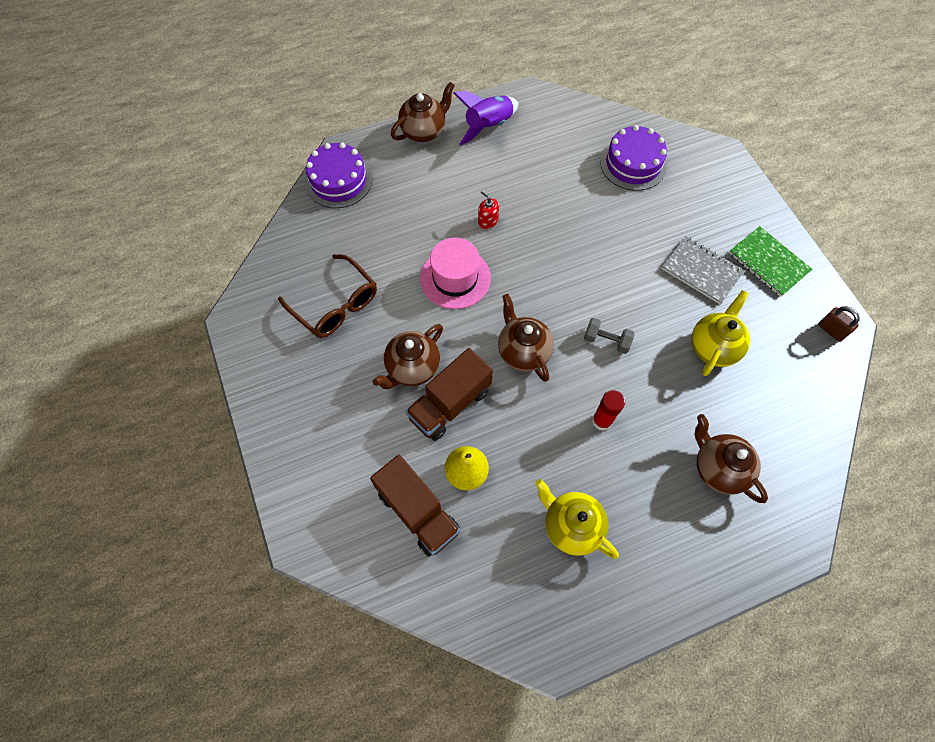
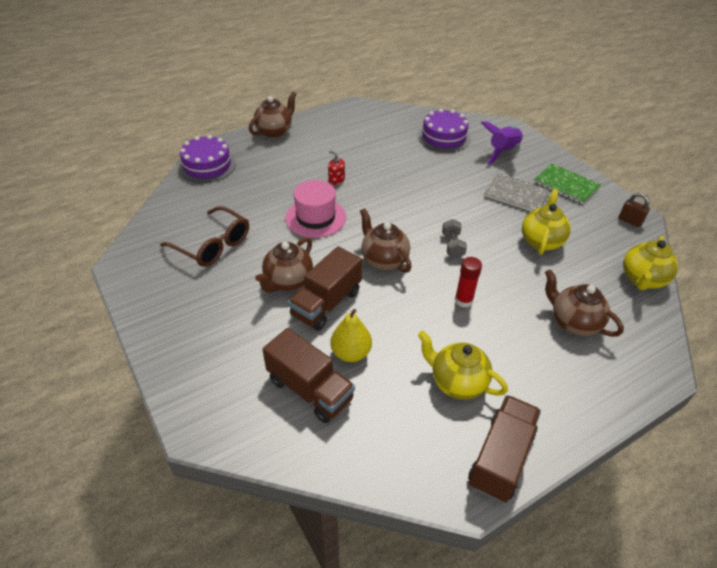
camera: 10 degrees left, 20 degrees down
(488, 126) = (326, 125): purple rocket -> purple rocket (503, 152)
(596, 621) = (501, 458): none -> brown truck
(606, 340) = (452, 245): grey dumbbell -> grey dumbbell turned 75 degrees clockwise
(817, 420) = (642, 279): none -> yellow teapot

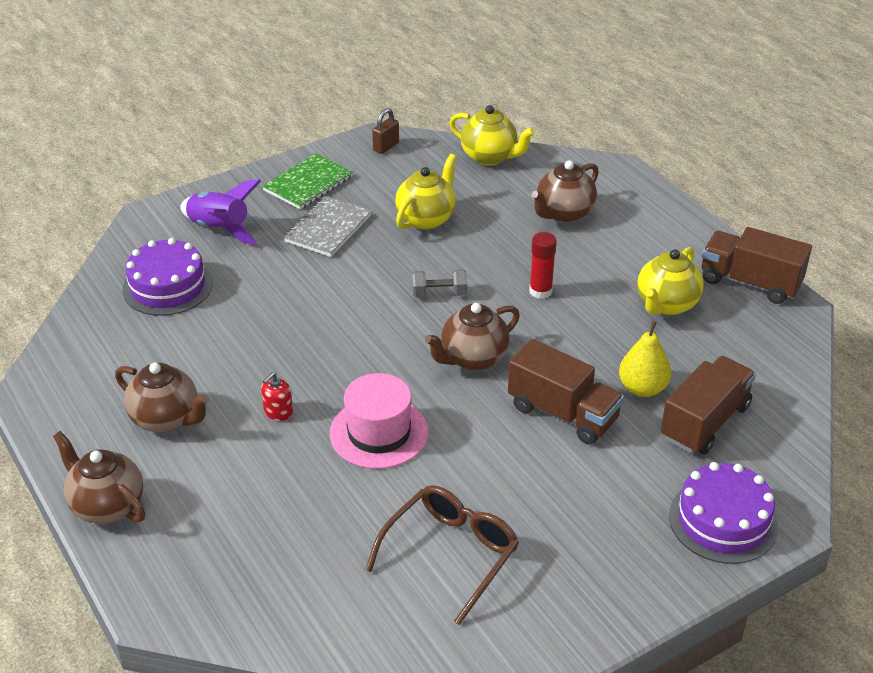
camera: 90 degrees left, 5 degrees down
(207, 166) = (216, 598): purple cake -> purple cake (723, 521)
(288, 281) = (525, 455): brown teapot -> brown teapot (166, 419)
(541, 241) = (426, 219): yellow teapot -> yellow teapot turned 105 degrees clockwise

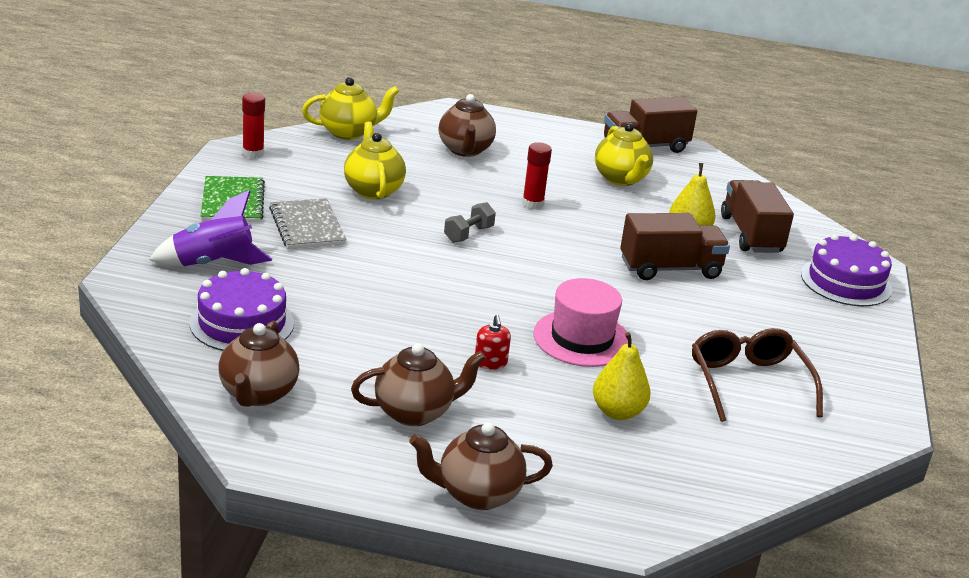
camera: 50 degrees left, 10 degrees down
(303, 509) = (617, 412): none -> yellow pear
(386, 147) = (253, 153): brown padlock -> red glue stick
(473, 358) = (561, 264): brown teapot -> brown teapot (258, 394)

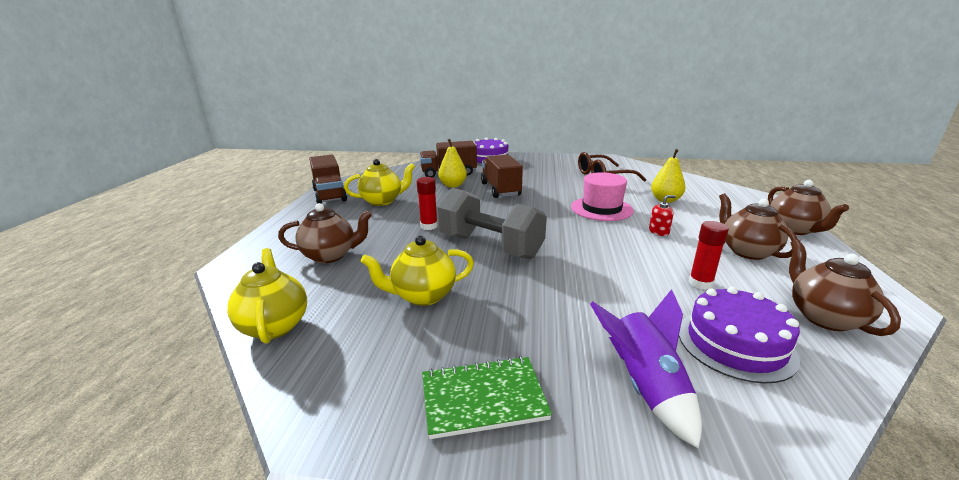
camera: 90 degrees left, 5 degrees down
(253, 153) = (329, 403): red glue stick -> red glue stick (700, 283)
(258, 394) = (824, 317): brown teapot -> brown teapot turned 105 degrees counterclockwise
(307, 226) = (517, 328): grey notebook -> none
(468, 234) = (490, 246): grey dumbbell -> grey dumbbell, size x2.30

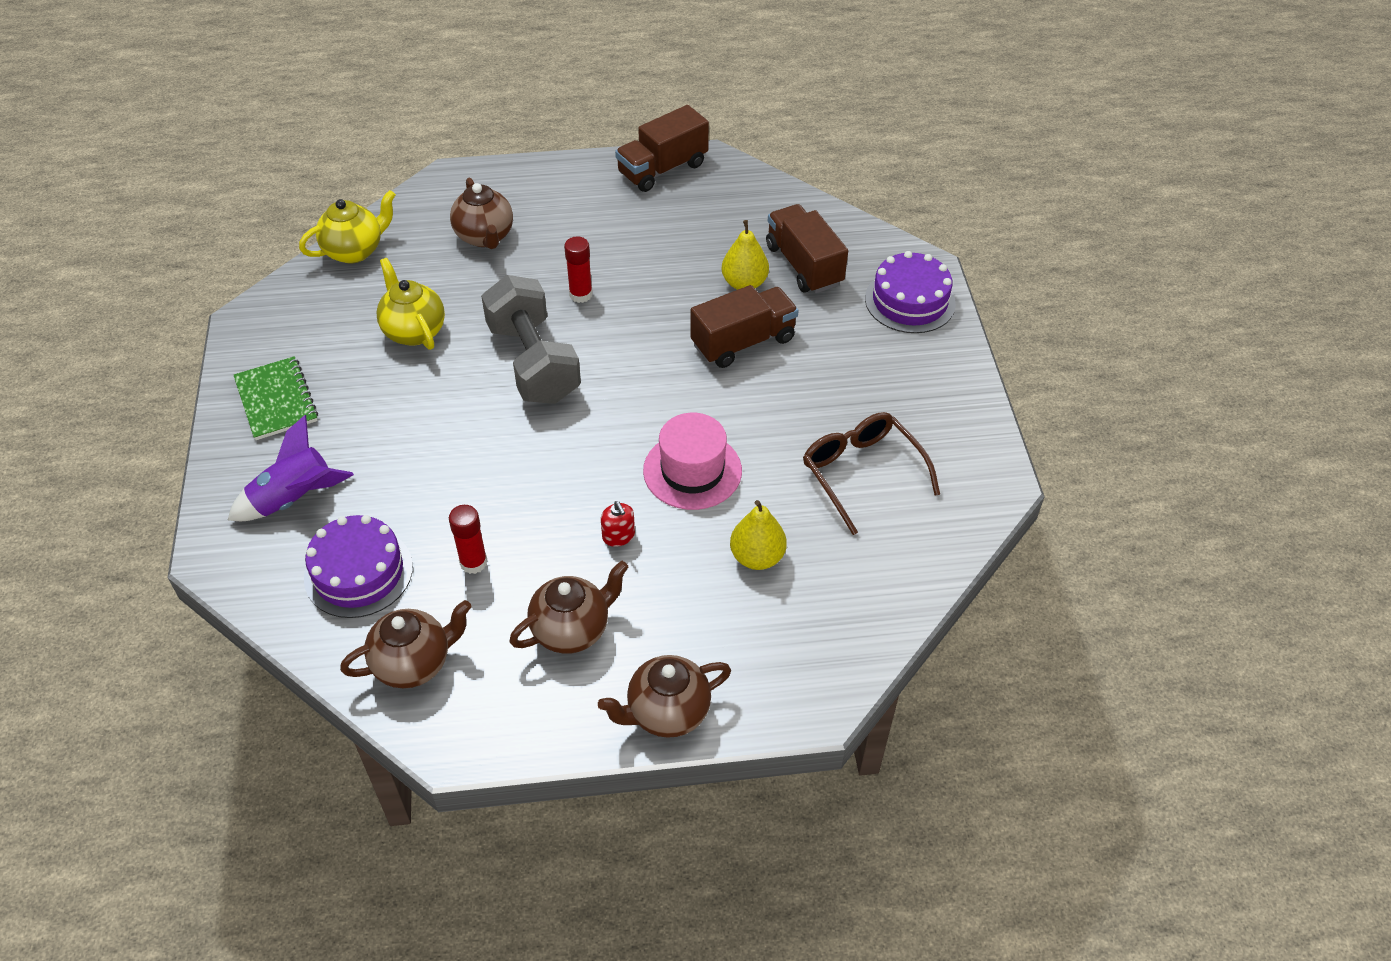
camera: 75 degrees right, 25 degrees up
(382, 201) = (655, 227): yellow teapot -> none
(490, 246) = (533, 362): grey dumbbell -> grey dumbbell turned 45 degrees counterclockwise

